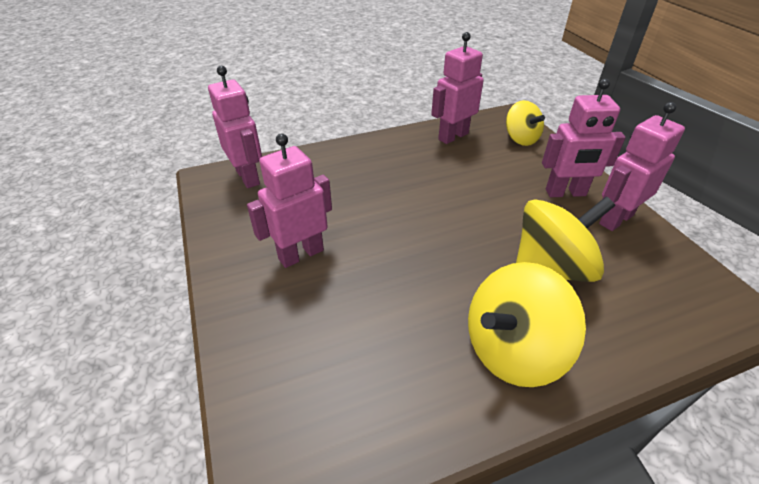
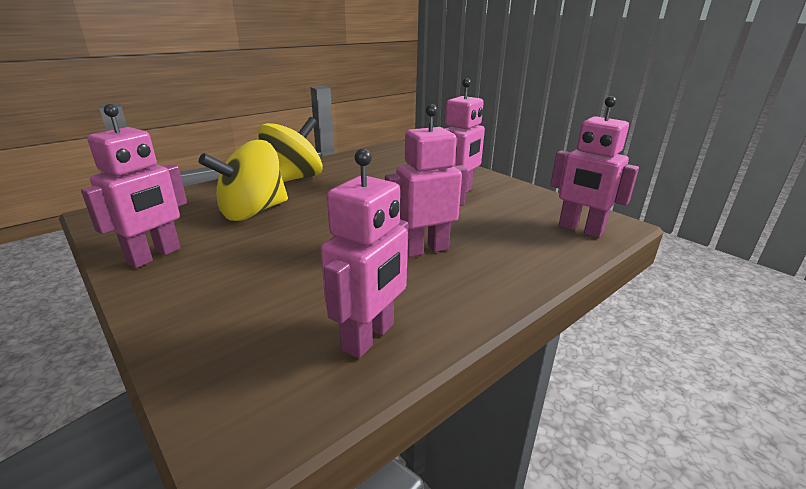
camera: 160 degrees right, 15 degrees down
(520, 139) = (234, 360): yellow spinning top -> none
(565, 193) = (200, 274): pink robot -> pink robot (425, 249)

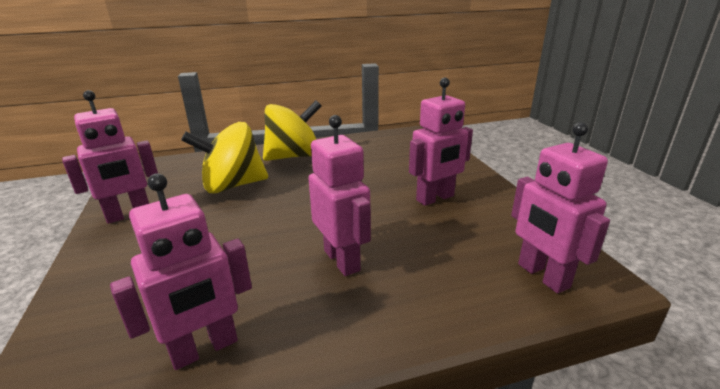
camera: 25 degrees right, 0 degrees up
(425, 249) = (342, 260): pink robot -> pink robot turned 60 degrees clockwise

